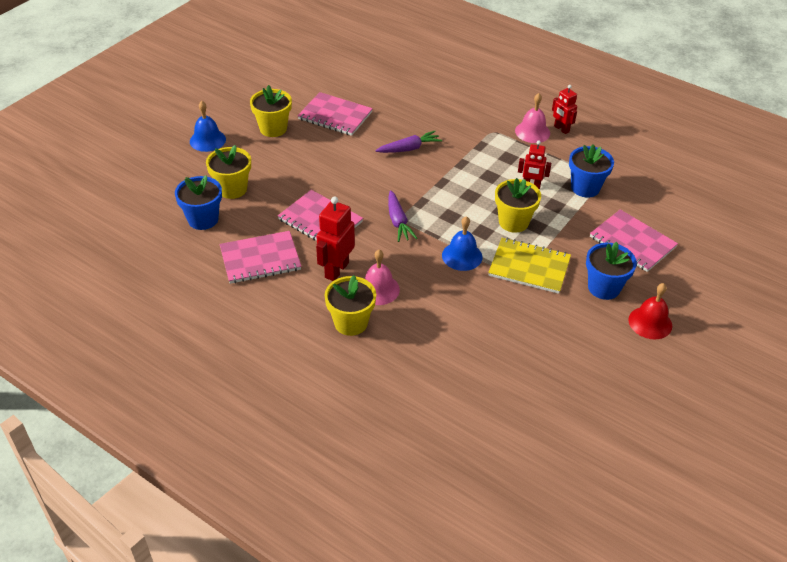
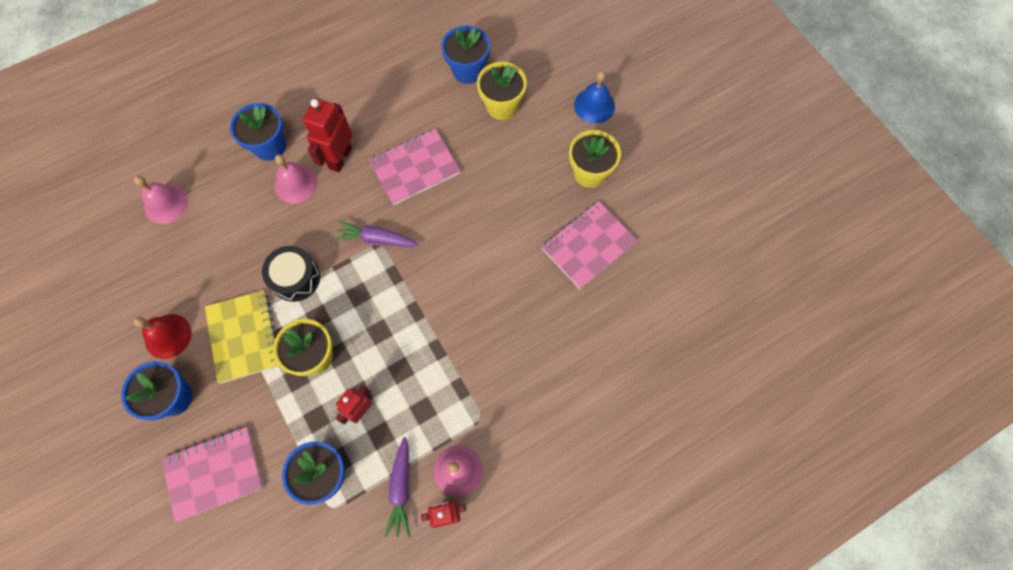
camera: 115 degrees right, 25 degrees up
(260, 259) = (389, 101): pink notebook -> none
(336, 270) = (340, 158): red robot -> red robot turned 120 degrees counterclockwise
(351, 323) = (270, 146): yellow flower pot -> blue flower pot
(409, 148) = (491, 302): purple carrot -> purple carrot (401, 489)
(453, 373) = (166, 204): none -> pink bell
(462, 256) = (295, 278): blue bell -> black drum
(529, 267) = (244, 337): yellow notebook -> yellow notebook turned 60 degrees counterclockwise
(650, 322) = (105, 416): red bell -> red bell (168, 336)

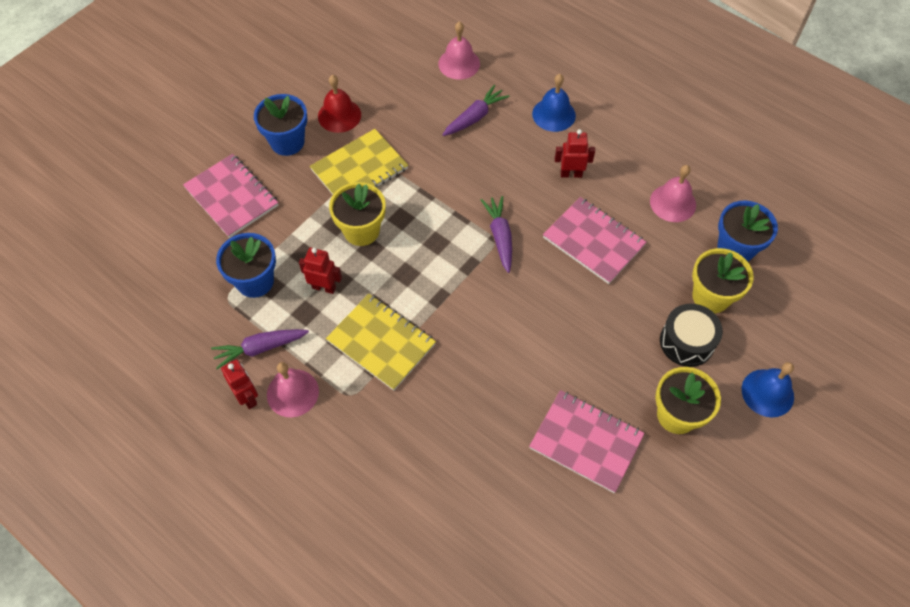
camera: 70 degrees right, 10 degrees down
(237, 213) = (475, 117): none -> purple carrot
(270, 146) = (553, 114): blue flower pot -> blue bell
(295, 278) = (431, 186): black drum -> black drum (686, 342)
(296, 184) = (525, 149): pink bell -> pink bell (673, 203)
(340, 158) = (571, 174): red robot -> red robot, size x0.64
(439, 376) = (381, 342): none -> yellow notebook

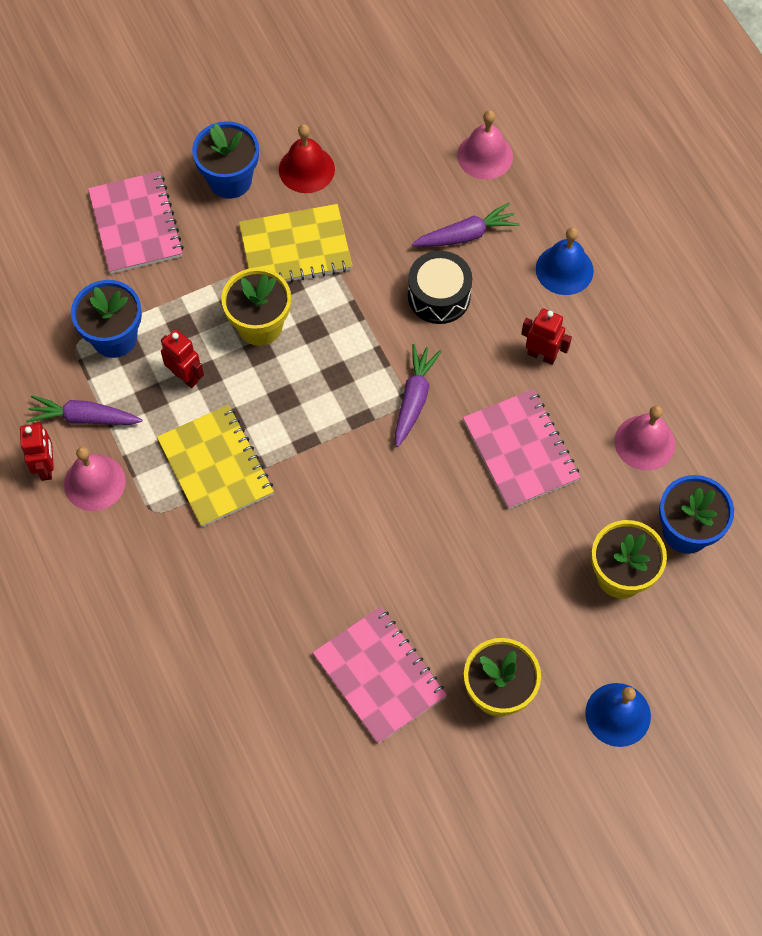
camera: 25 degrees right, 5 degrees up
(686, 342) = (559, 615): black drum -> black drum (439, 296)

